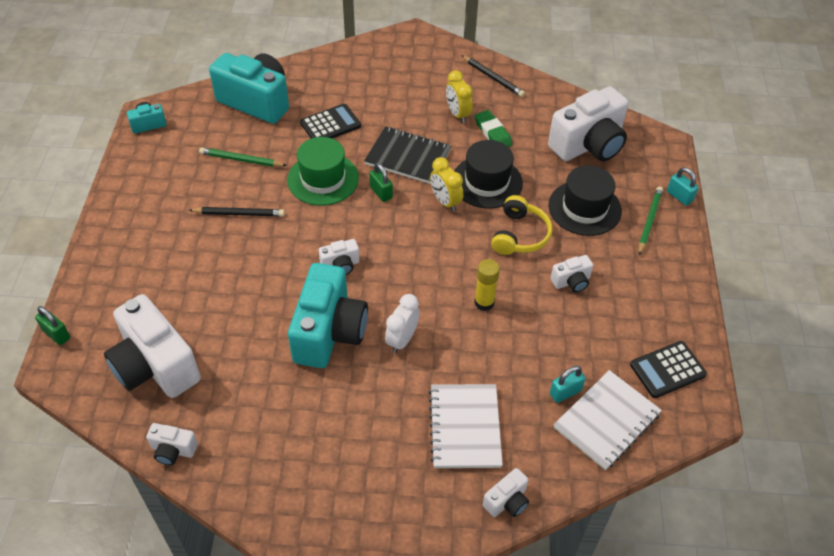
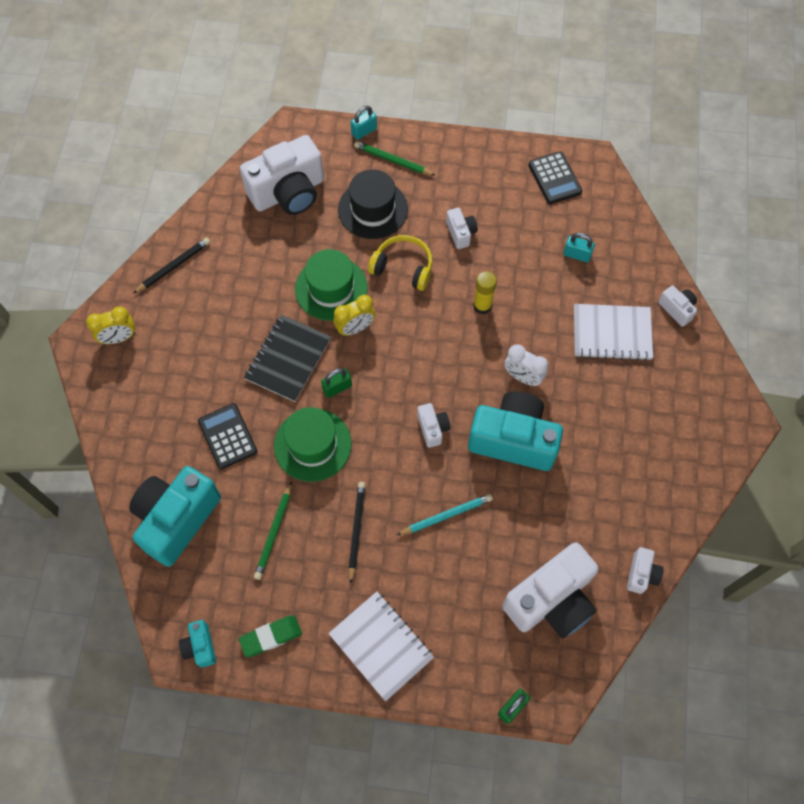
camera: 85 degrees left, 15 degrees up
(250, 279) = (446, 515): none -> turquoise pencil
(458, 114) = (228, 306): yellow clock -> yellow clock (119, 338)
(487, 182) = (331, 288): black hat -> green hat
(492, 133) = (261, 276): green eraser -> green eraser (271, 636)
(565, 392) = (577, 255): turquoise padlock -> turquoise padlock turned 45 degrees counterclockwise
(588, 145) = (288, 193): white camera -> white camera turned 90 degrees clockwise
(606, 421) = (603, 229): white notebook -> white notebook (381, 646)

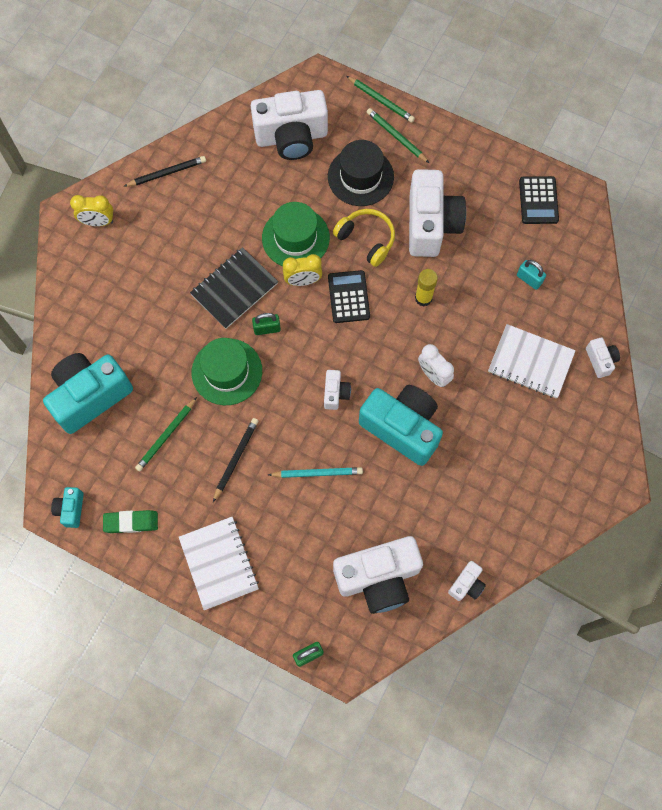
camera: 20 degrees right, 5 degrees up
(227, 436) = (158, 339): black calculator -> black calculator (348, 297)
(364, 131) = (381, 100): turquoise padlock -> green pencil
(461, 233) = (431, 224): white camera -> white camera, size x2.21

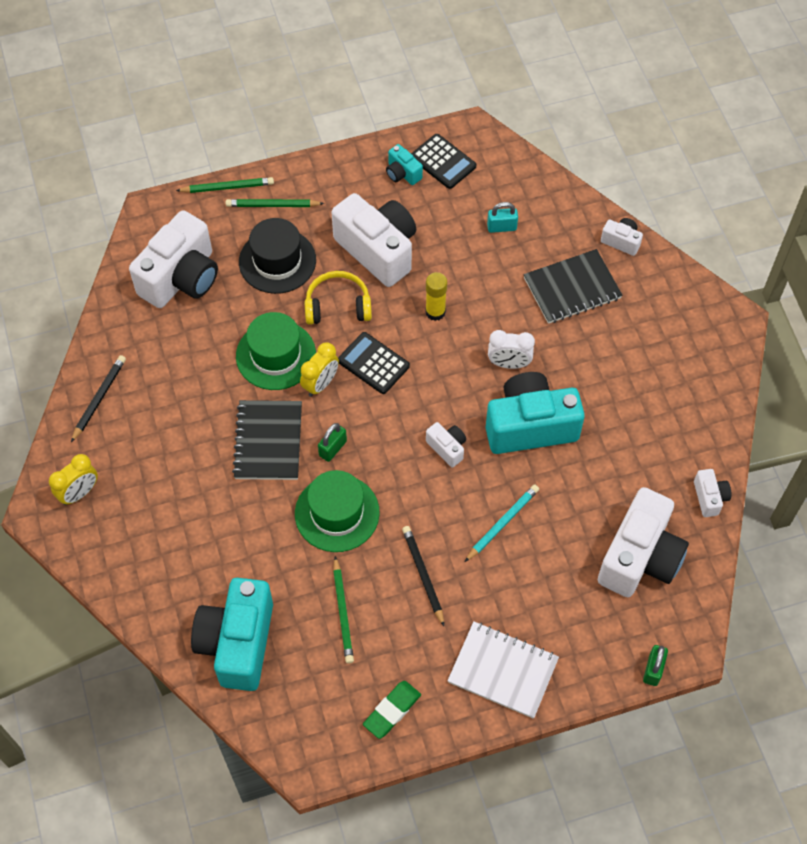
camera: 45 degrees left, 10 degrees down
(71, 509) = (327, 752): turquoise camera -> turquoise camera (402, 173)
(530, 362) = (572, 288): white notebook -> black notebook

